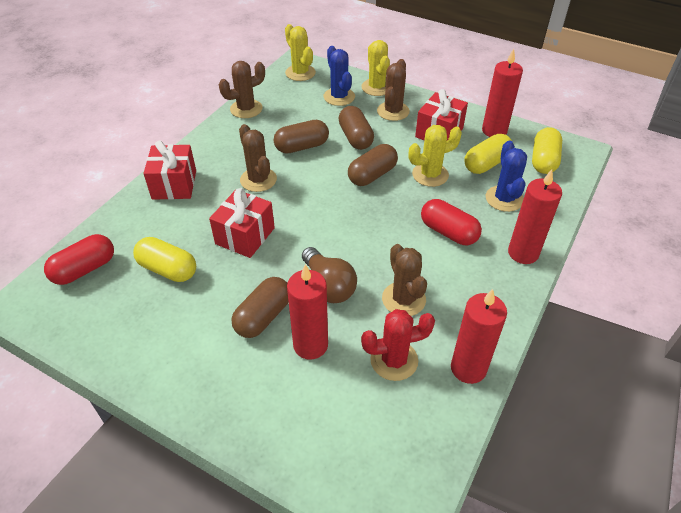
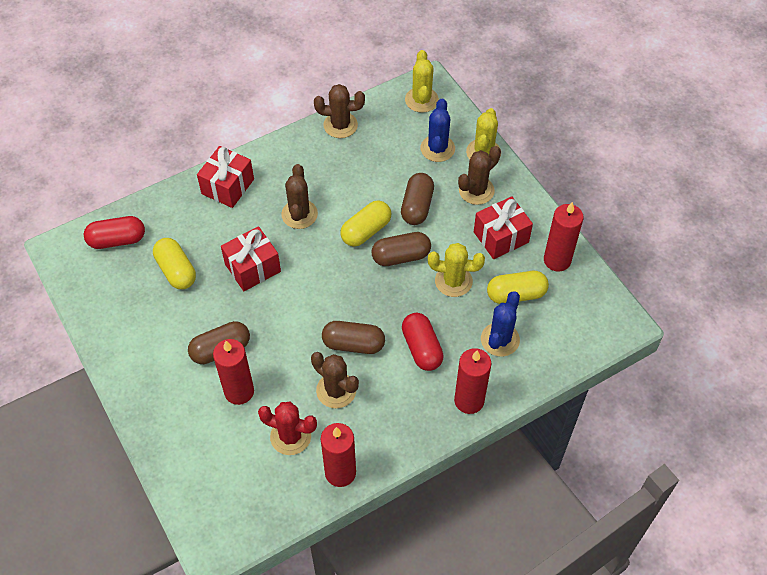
camera: 30 degrees right, 10 degrees up
(302, 147) = (361, 194): brown capsule -> brown capsule (353, 344)
(328, 286) = (286, 348): brown light bulb -> none
(403, 299) = (336, 390): brown cactus -> brown cactus turned 60 degrees counterclockwise
(543, 160) = (575, 317): yellow capsule -> yellow capsule (366, 231)

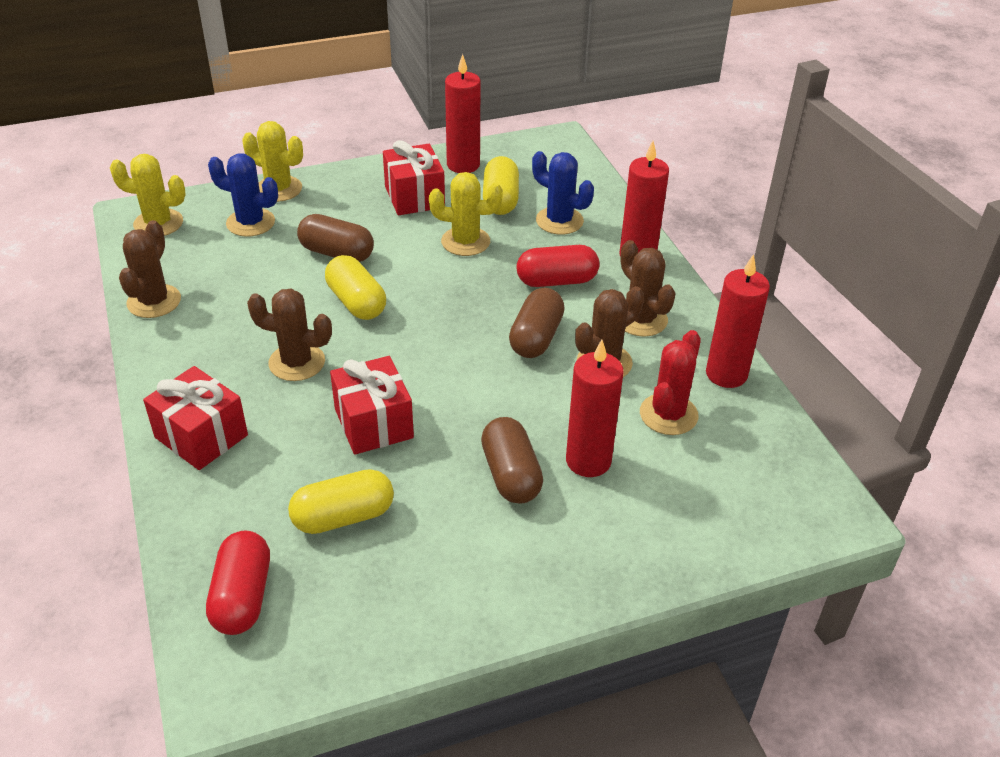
camera: 80 degrees left, 15 degrees down
(401, 256) = (411, 278): brown capsule -> none
(453, 281) = (465, 241): yellow cactus -> yellow cactus turned 75 degrees clockwise
(476, 190) = (335, 203): brown cactus -> brown cactus (641, 319)

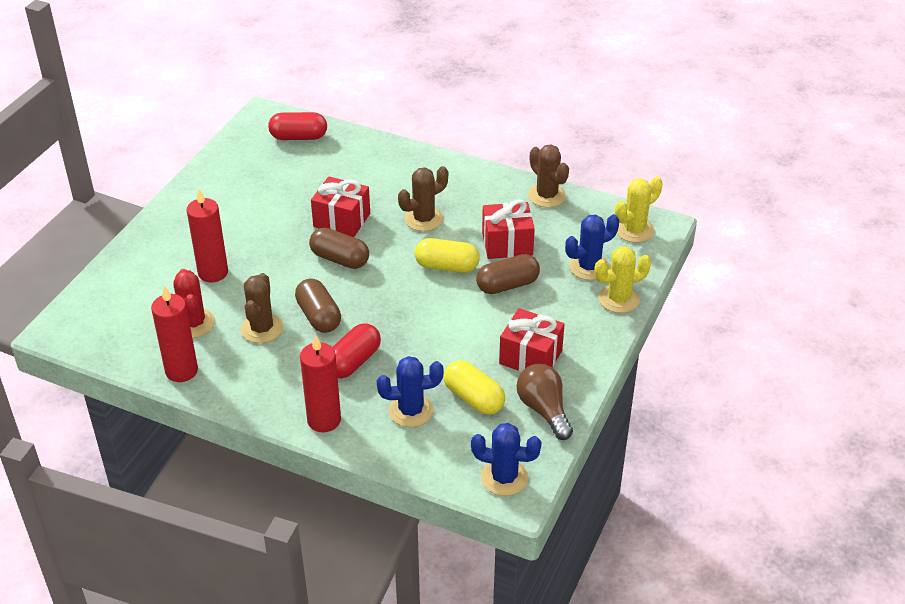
camera: 135 degrees right, 0 degrees up
(201, 436) = (410, 166): red gift -> red gift (507, 244)
(242, 596) = (298, 137): red capsule -> red capsule turned 45 degrees counterclockwise
(343, 516) = (299, 181): yellow capsule -> none
(463, 165) = (544, 410): red candle -> brown light bulb
(465, 241) = (447, 348): yellow cactus -> none
(511, 475) = (244, 242): brown capsule -> brown capsule (340, 259)
(553, 150) = (504, 478): none -> blue cactus
(641, 319) = (270, 372): brown cactus -> none

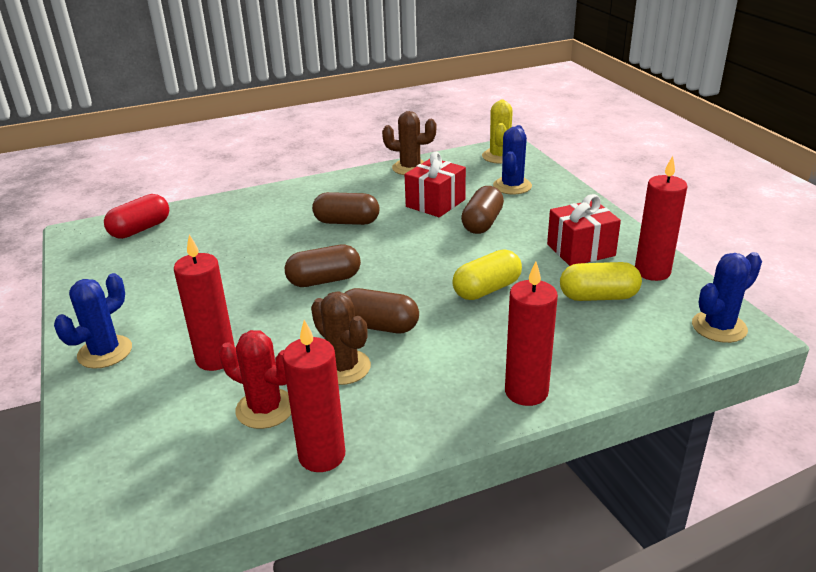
camera: 45 degrees left, 10 degrees down
(342, 220) = (279, 257): red gift -> none
(353, 362) = (467, 336): red capsule -> none
(411, 411) = (575, 335): blue cactus -> blue cactus (105, 352)
(424, 219) = (347, 222): brown cactus -> brown capsule
(447, 266) = (419, 237): yellow capsule -> yellow capsule (487, 289)
(544, 410) = (652, 271): brown light bulb -> red candle
(618, 299) = (563, 191): yellow cactus -> none

